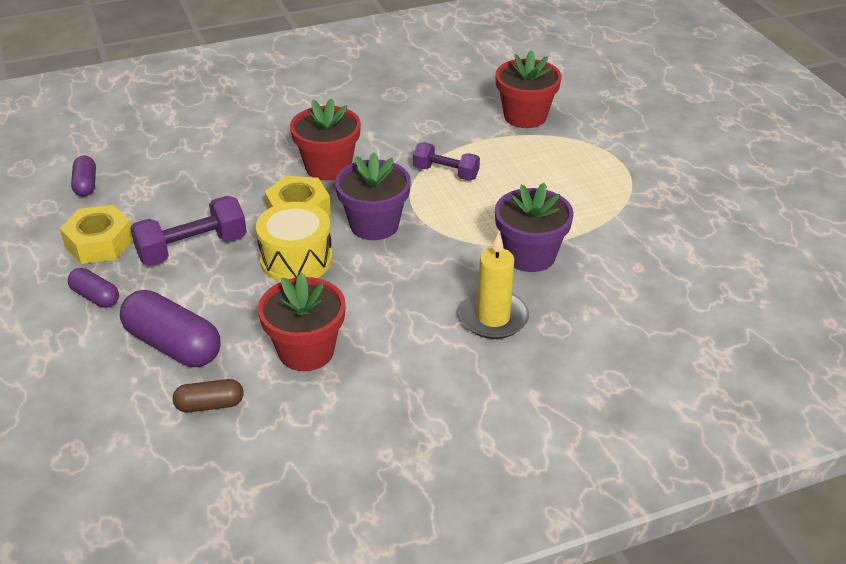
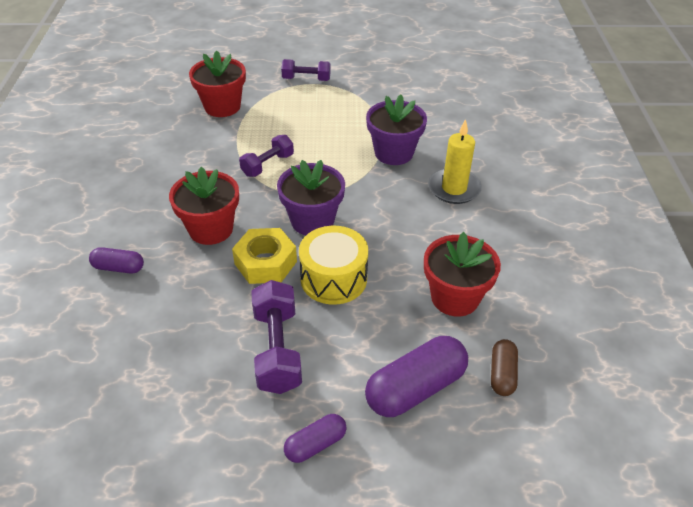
camera: 70 degrees left, 5 degrees up
(86, 184) = (103, 429): purple capsule -> purple capsule (119, 267)
(99, 243) = (224, 429): yellow nut -> none
(627, 156) = (306, 79): none -> purple dumbbell

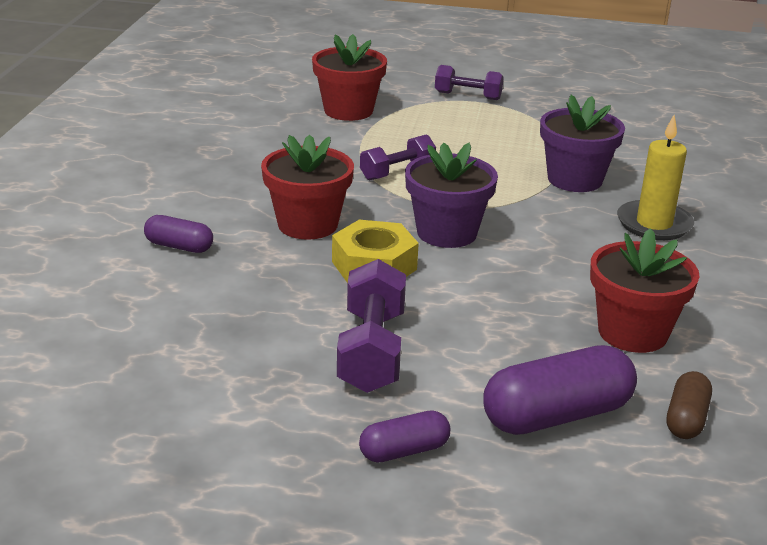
camera: 10 degrees right, 15 degrees down
(333, 278) = (464, 292): yellow drum -> none

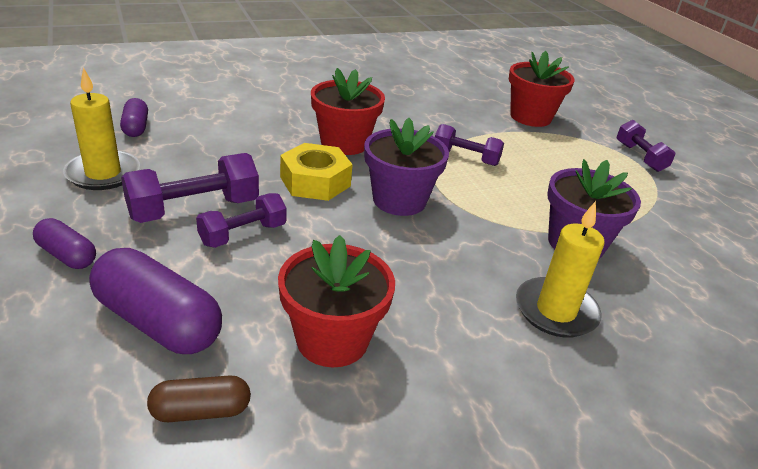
camera: 55 degrees right, 5 degrees up
(179, 246) = (267, 110): purple capsule -> purple capsule (136, 127)
(237, 395) = (103, 173): none -> yellow candle
(443, 334) = (243, 234): none -> purple dumbbell

